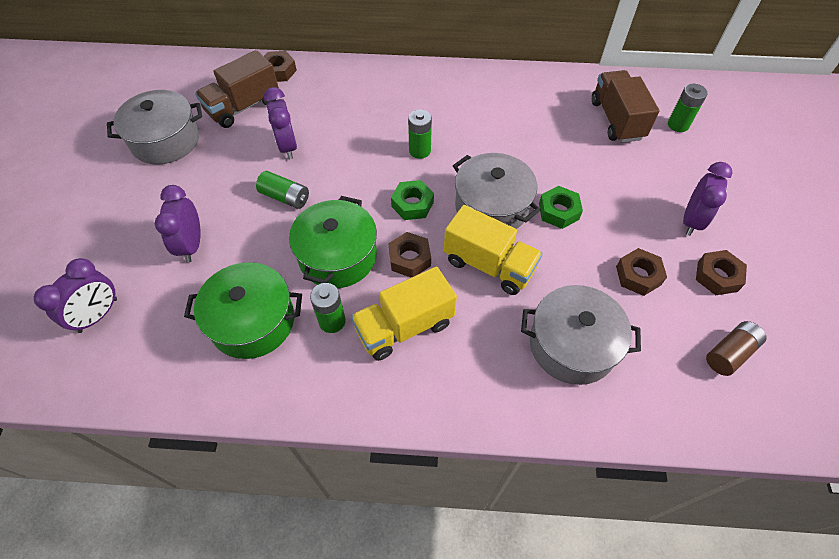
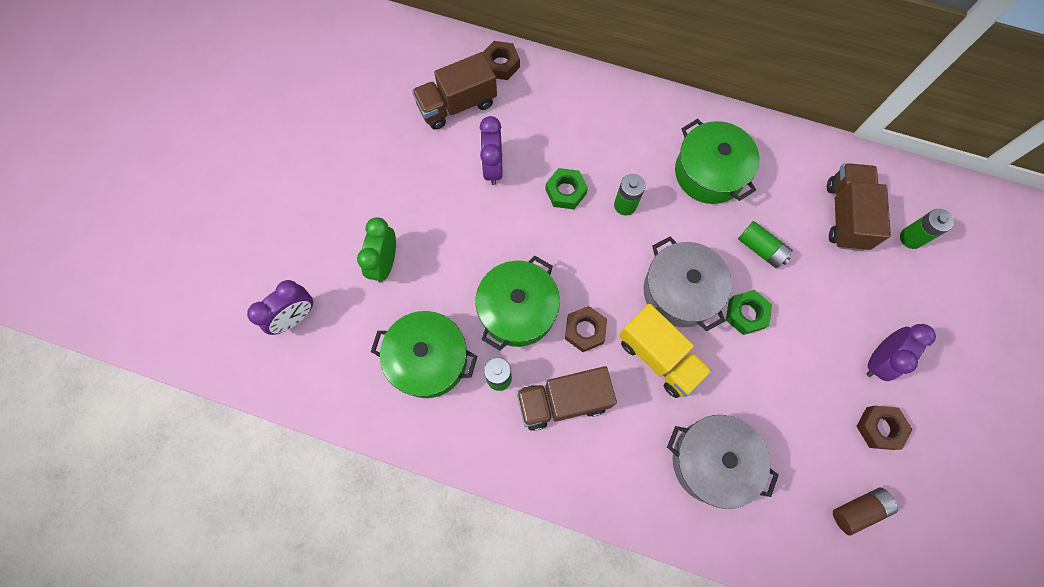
camera: 15 degrees right, 15 degrees up
(165, 140) = (375, 131): grey pot -> none
(192, 245) = (385, 263): purple clock -> green clock
(285, 197) = (480, 229): green battery -> green battery (761, 249)
(404, 327) = (563, 401): yellow truck -> brown truck
(412, 204) = (602, 269): green nut -> green nut (565, 191)
(488, 112) = (709, 172): none -> green pot
(638, 275) = (800, 406): brown nut -> none

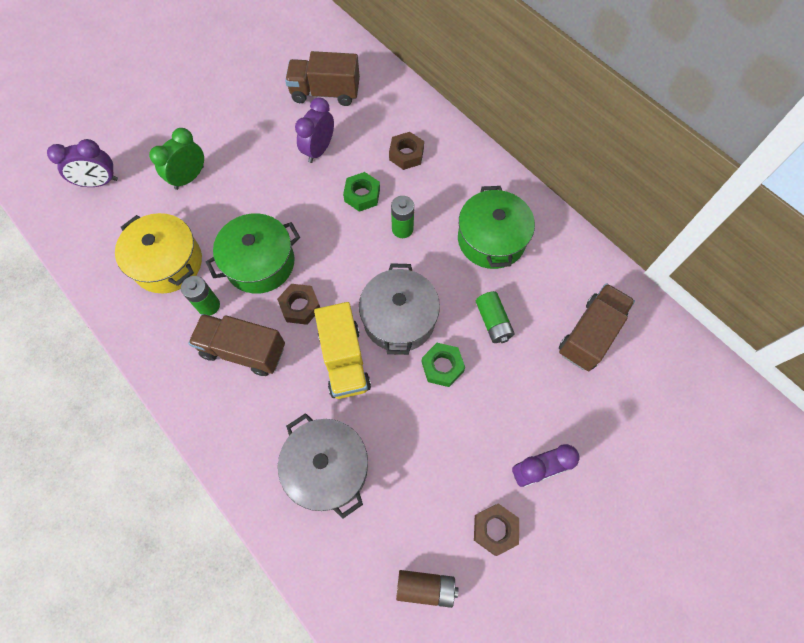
camera: 30 degrees right, 5 degrees down
(428, 359) = (168, 263): green pot -> yellow pot
(500, 64) = (380, 79): brown nut -> brown nut (406, 154)
(911, 238) = (639, 385): green battery -> none

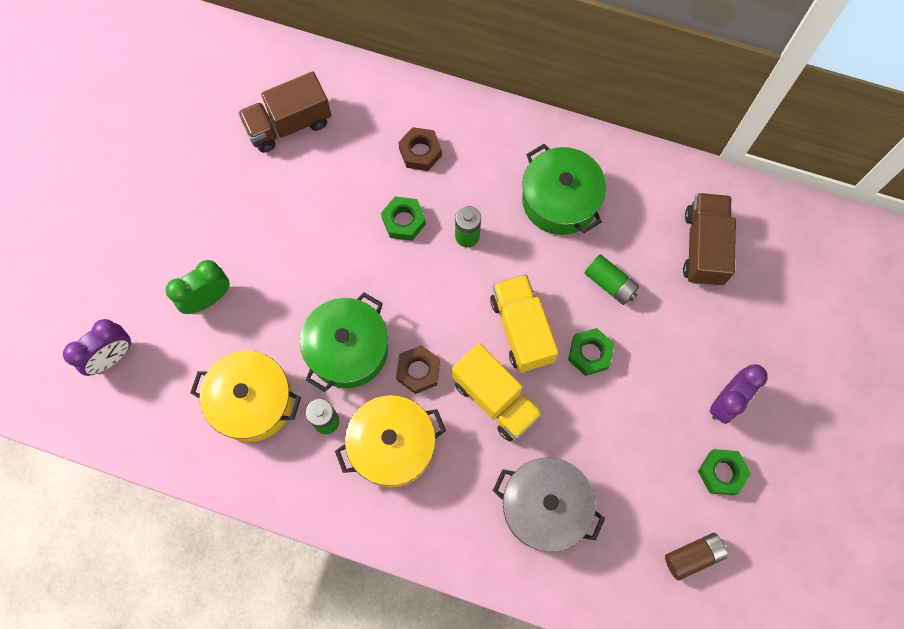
camera: 30 degrees left, 5 degrees up
(189, 178) = (208, 299): green clock -> green clock turned 45 degrees clockwise
(243, 350) = (392, 445): brown truck -> yellow pot
(319, 150) = (326, 194): purple clock -> none
(399, 318) = (521, 329): grey pot -> yellow truck
(495, 529) = (721, 473): brown nut -> green nut

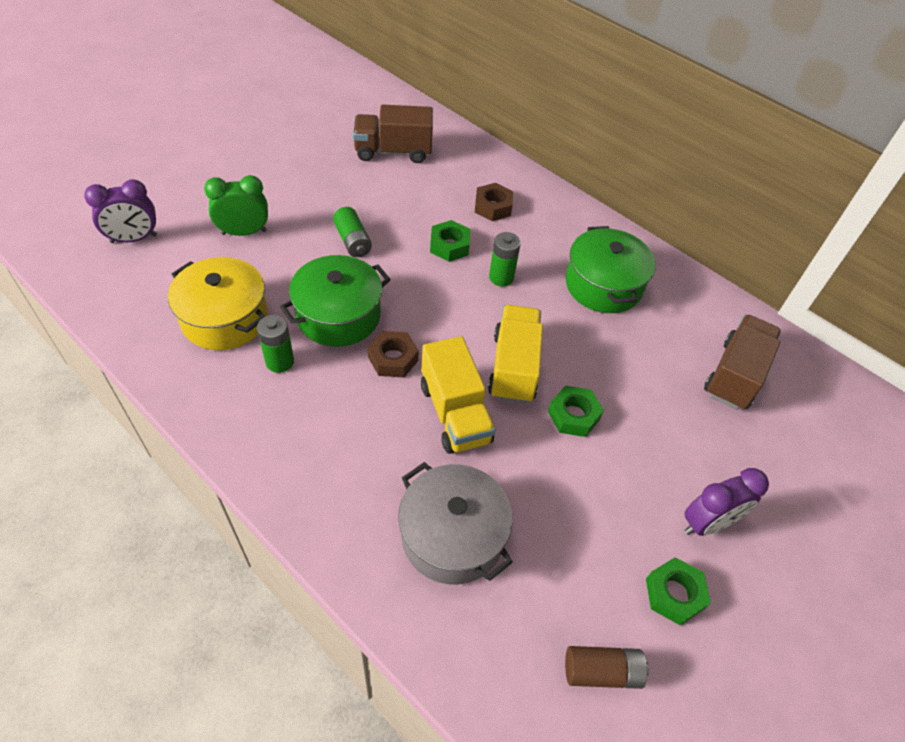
camera: 20 degrees right, 20 degrees down
(392, 445) = (328, 408): yellow pot -> none
(610, 284) = (623, 366): green battery -> green battery (353, 241)

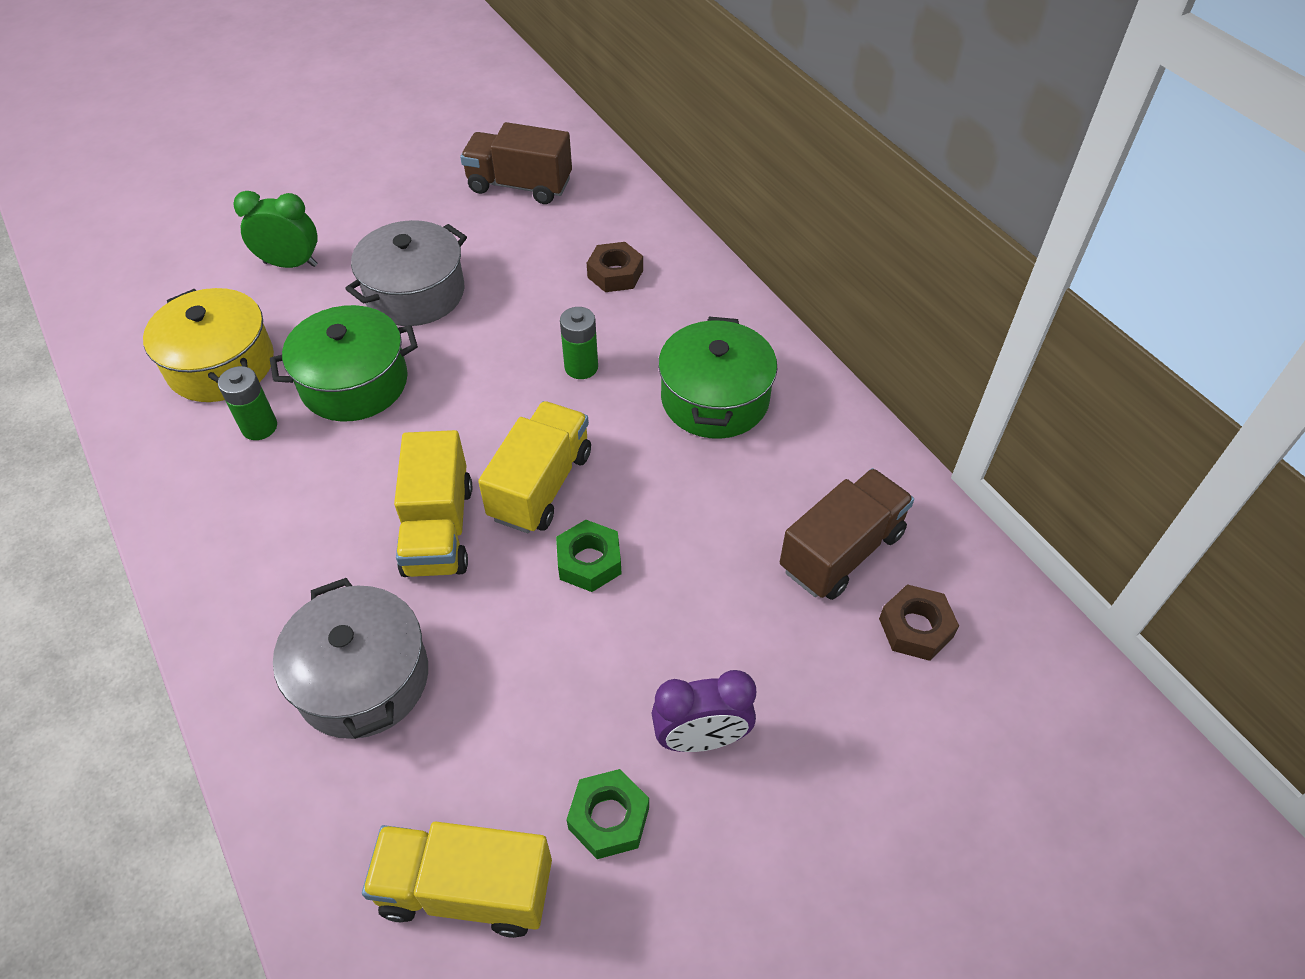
camera: 20 degrees right, 0 degrees up
(134, 239) = (163, 254): purple clock -> none
(353, 241) = (415, 293): green battery -> grey pot
(393, 359) = (394, 447): brown nut -> brown nut (915, 628)
(449, 246) = (533, 316): green nut -> none
(602, 671) = (466, 889): brown battery -> yellow truck

